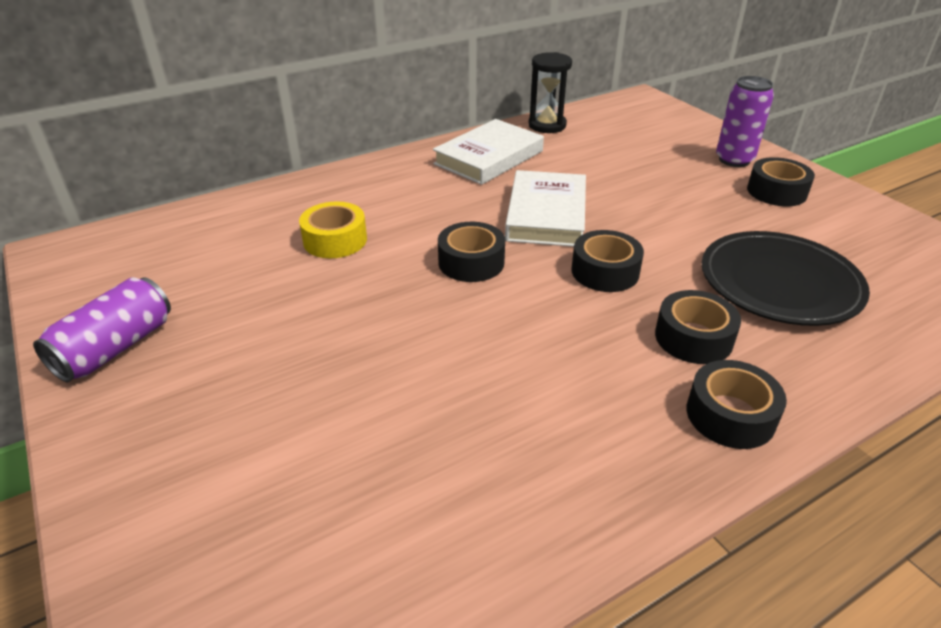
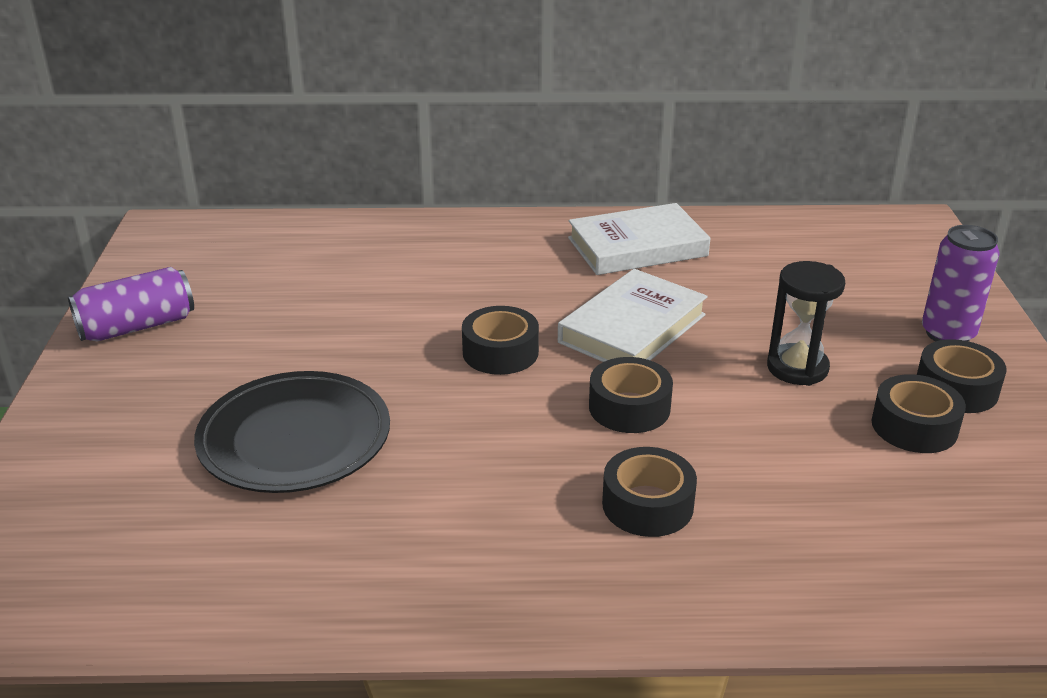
camera: 30 degrees right, 5 degrees down
(335, 240) = (393, 289): yellow tape -> none
(547, 125) = (748, 227): black hourglass -> black hourglass (797, 368)
(730, 415) = (598, 587): black tape -> black tape (914, 426)
(779, 283) = (820, 488): black plate -> black plate (294, 438)

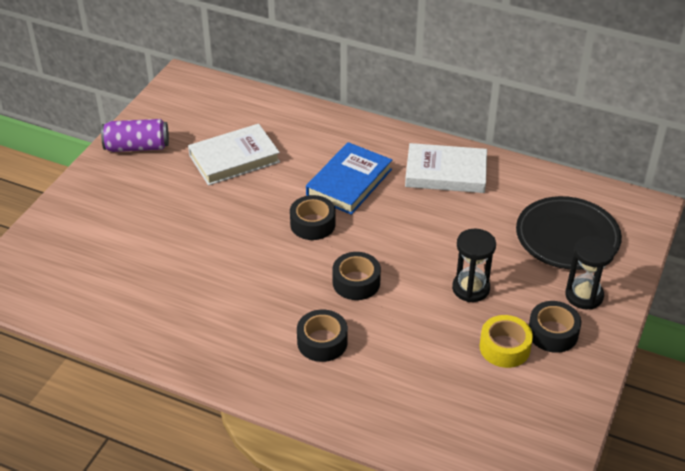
camera: 25 degrees right, 10 degrees up
(294, 438) = (176, 244): black plate -> black plate (567, 237)
(513, 289) = (349, 182): none -> blue book
(632, 328) = (397, 231): white book -> white book (234, 159)
(914, 426) = (504, 347): black tape -> yellow tape
(947, 334) = (584, 296): purple can -> black hourglass

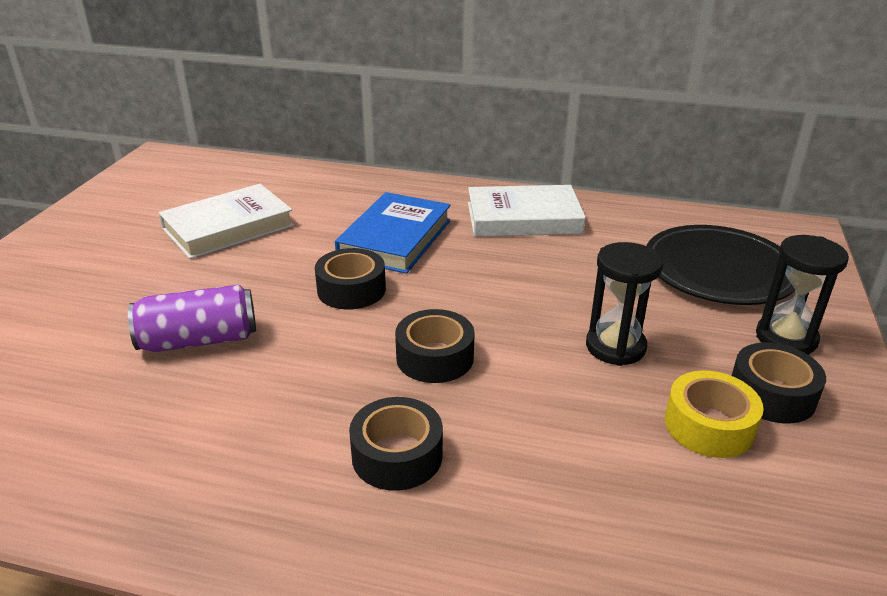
camera: 10 degrees left, 10 degrees down
(137, 147) = (86, 226): purple can -> purple can (199, 340)

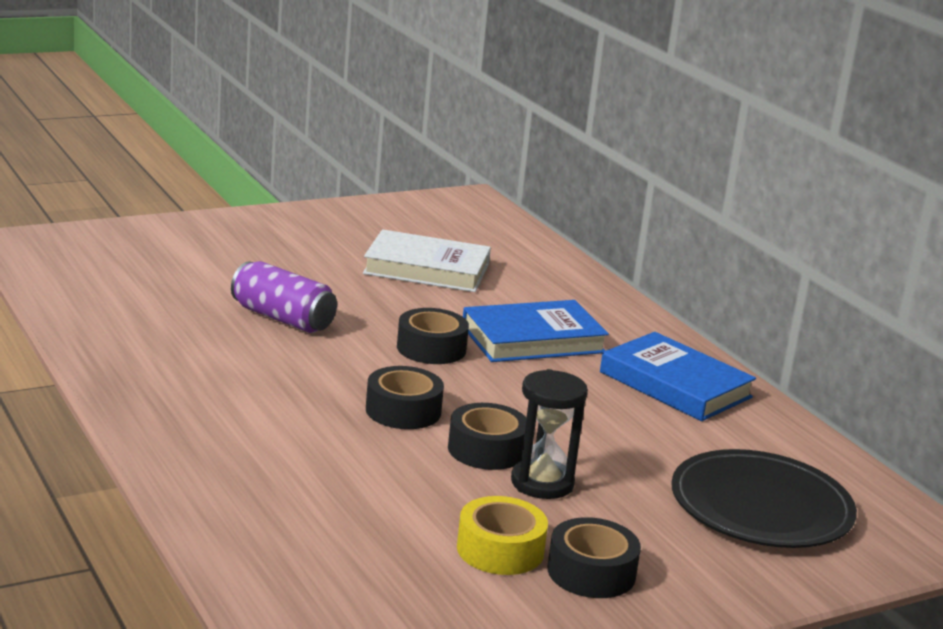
camera: 45 degrees right, 10 degrees down
(397, 455) = (279, 432): black tape -> black tape (486, 449)
(523, 218) = (675, 385): white book -> blue book
(786, 338) = (696, 565): black hourglass -> none

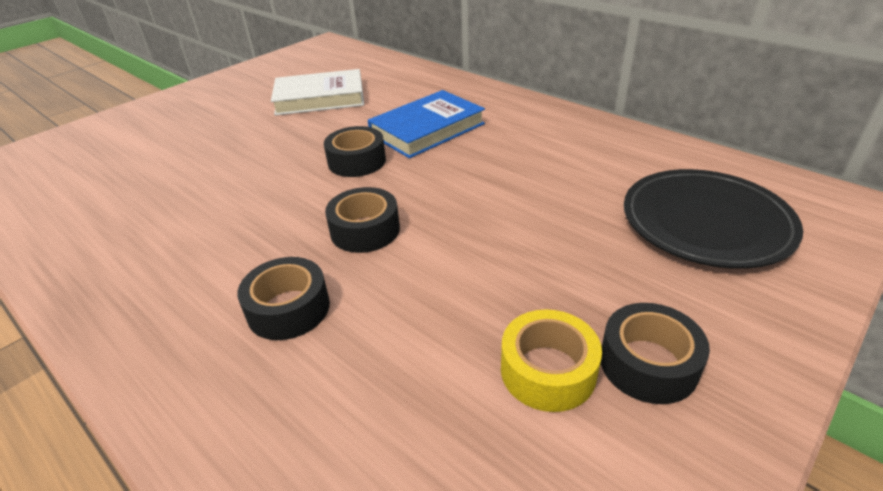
camera: 15 degrees left, 15 degrees up
(282, 318) = (224, 173): purple can -> none
(486, 449) = (457, 246): black tape -> black tape (288, 309)
(542, 483) = (526, 266): black hourglass -> none
(675, 385) = (550, 133): blue book -> none

